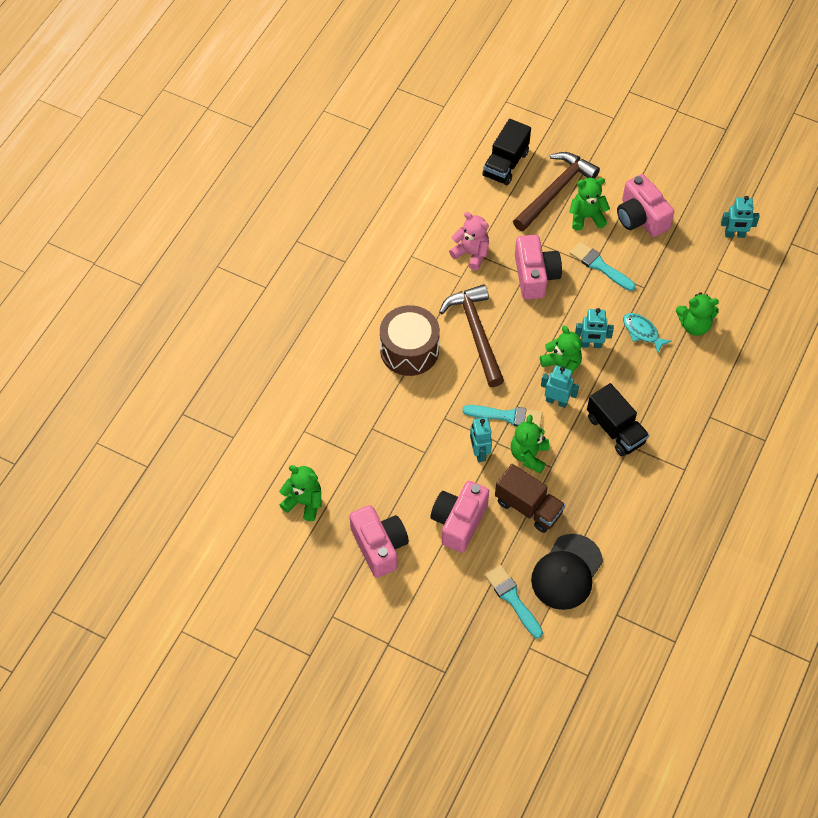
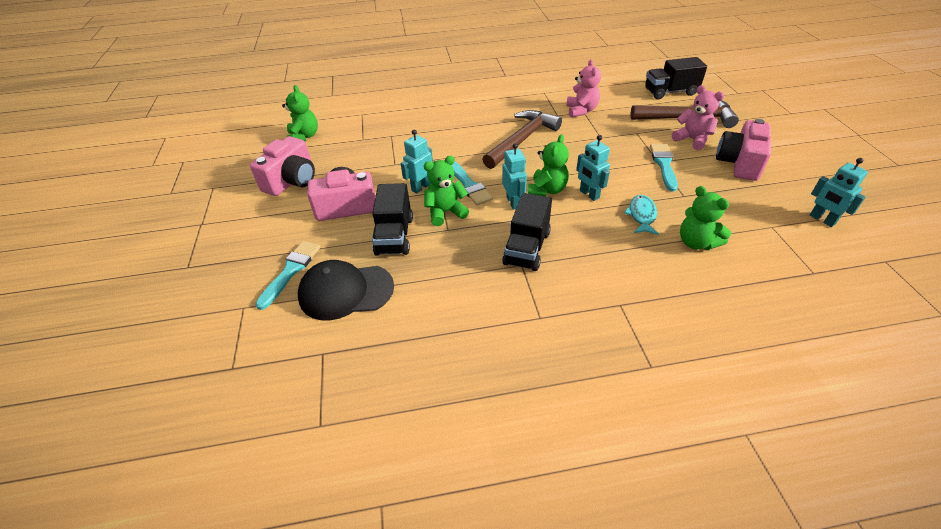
camera: 55 degrees right, 15 degrees down
(409, 350) = (471, 122): brown drum -> none
(528, 507) = (394, 236): brown truck -> black truck
(535, 276) = (606, 142): pink camera -> none
(586, 217) = (692, 139): green teddy bear -> pink teddy bear

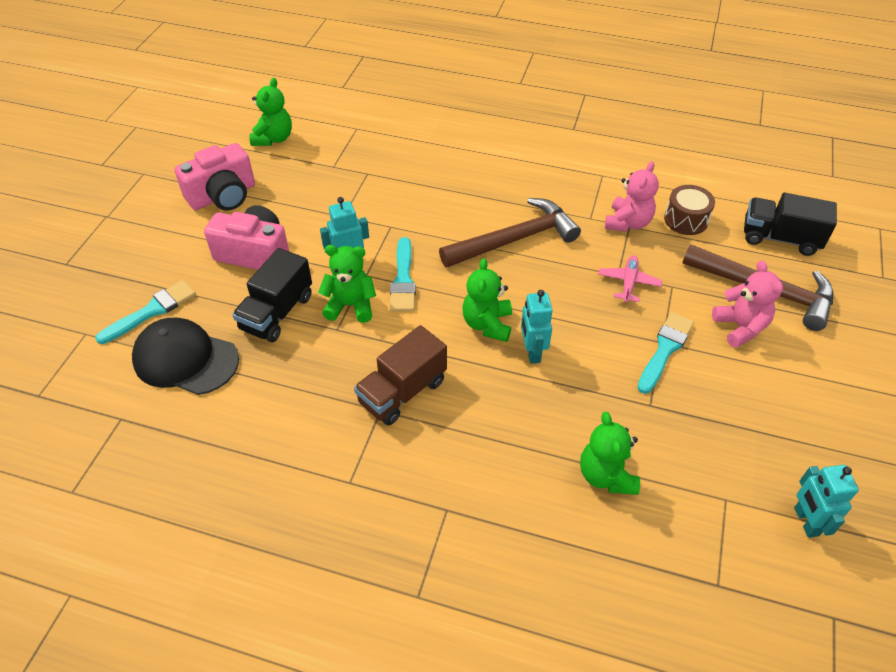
camera: 25 degrees right, 5 degrees up
(513, 202) = (435, 324): turquoise robot -> none
(527, 248) = (402, 392): black truck -> brown truck
(547, 190) = (487, 324): green teddy bear -> green teddy bear turned 135 degrees clockwise
(610, 139) = (628, 282): none -> pink plane
(612, 99) = (686, 220): none -> brown drum
(641, 215) = (571, 409): turquoise fish -> none
(739, 163) = (772, 390): pink camera -> none

